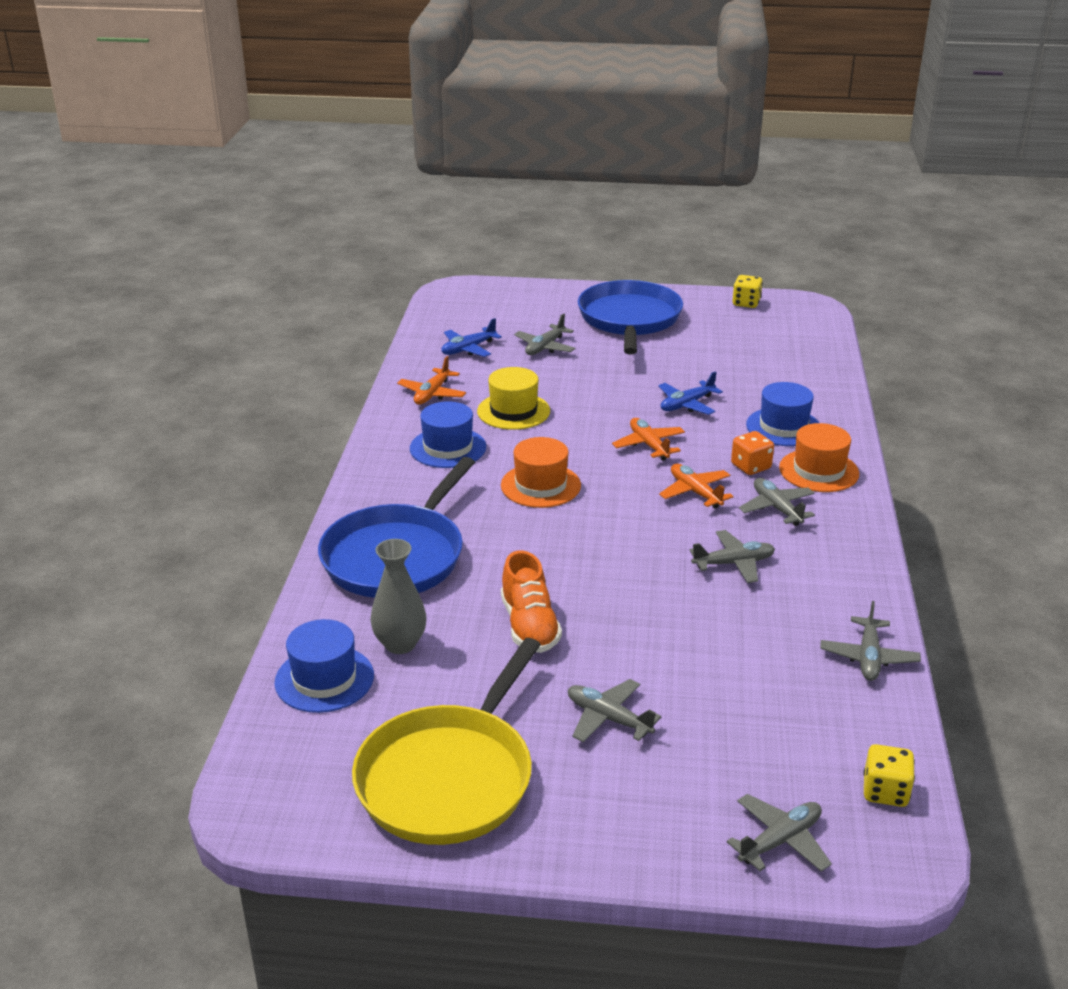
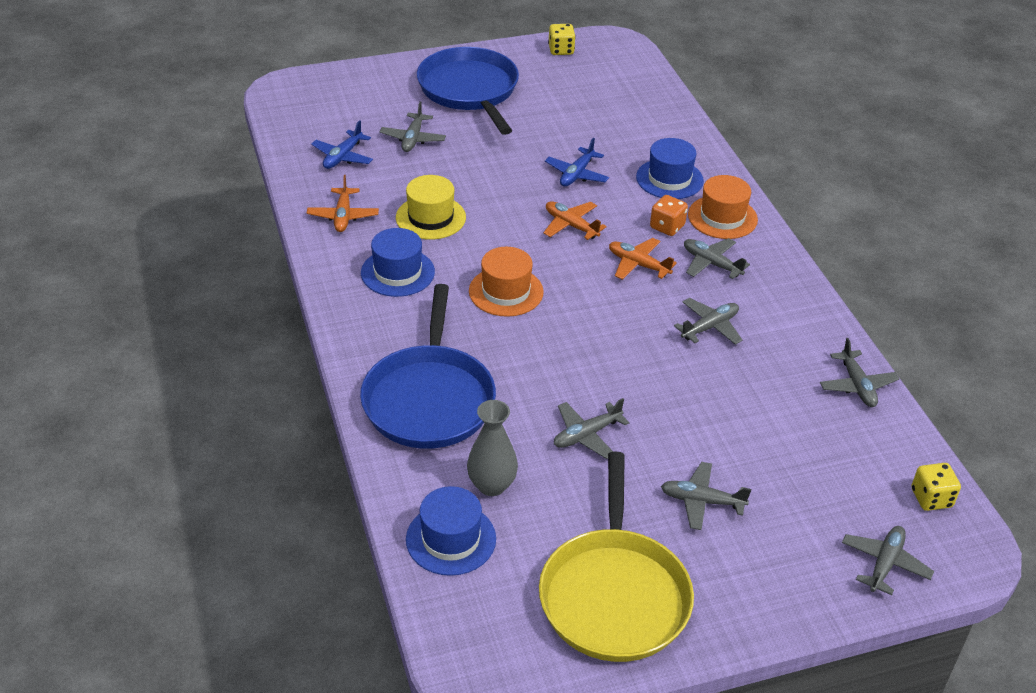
camera: 25 degrees left, 10 degrees up
(529, 626) = (587, 435): orange shoe -> grey plane

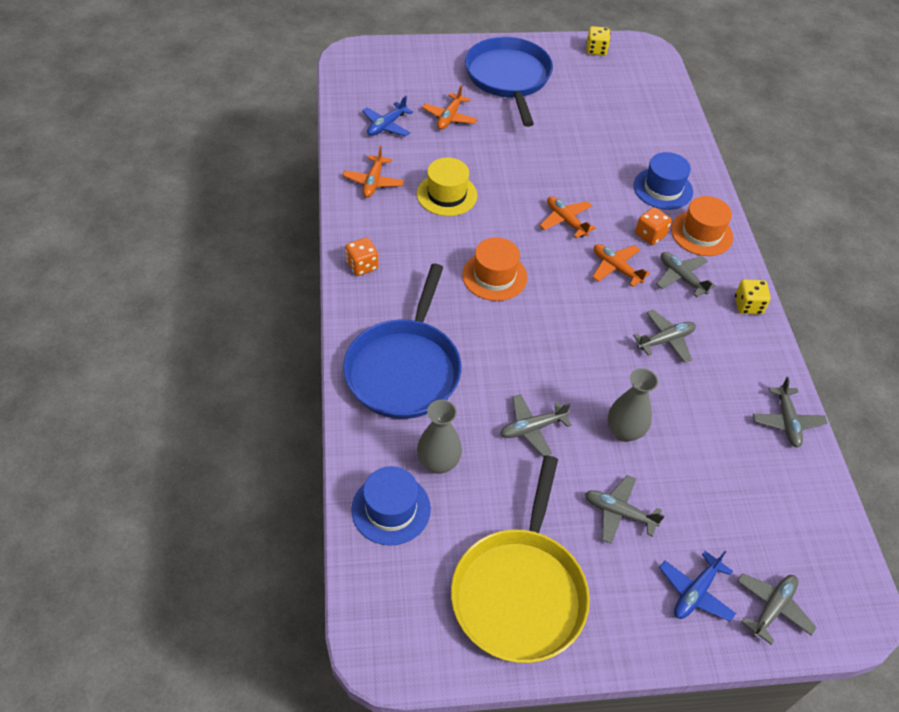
camera: 10 degrees right, 10 degrees up
(353, 303) = (362, 266): none -> orange dice
(397, 272) = (406, 243): blue hat -> none
(413, 139) = (449, 117): grey plane -> orange plane
(577, 174) = (582, 172): blue plane -> blue plane (695, 592)
(687, 422) = (624, 431): none -> grey vase
(931, 498) = (830, 549): yellow dice -> yellow dice (748, 306)

